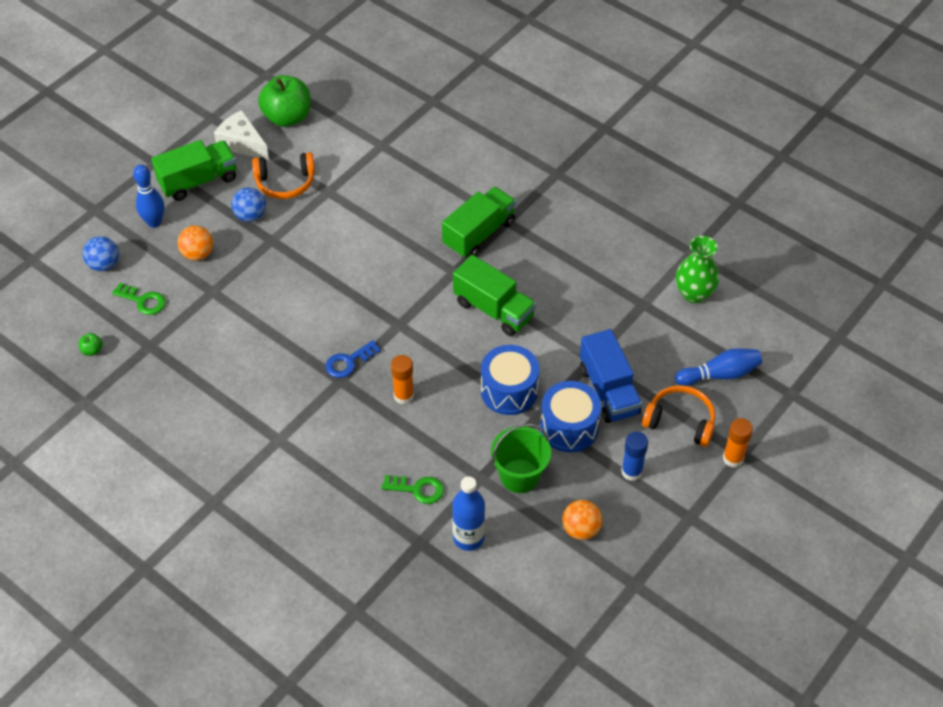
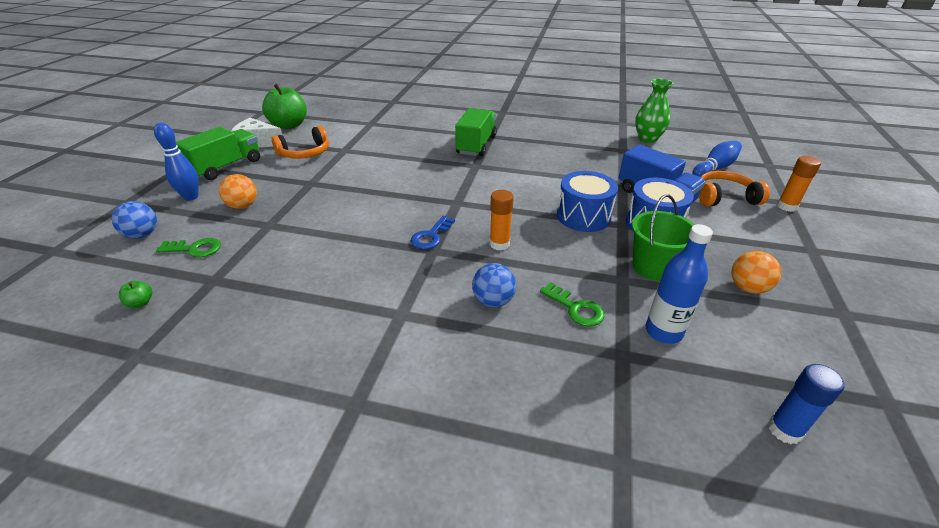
camera: 25 degrees left, 15 degrees down
(250, 215) = (284, 174): blue ball -> blue ball (493, 301)
(418, 489) = (575, 308): green key -> green key turned 60 degrees clockwise
(493, 309) = (524, 176): green truck -> none
(631, 472) = (732, 236): blue glue stick -> blue glue stick (784, 430)

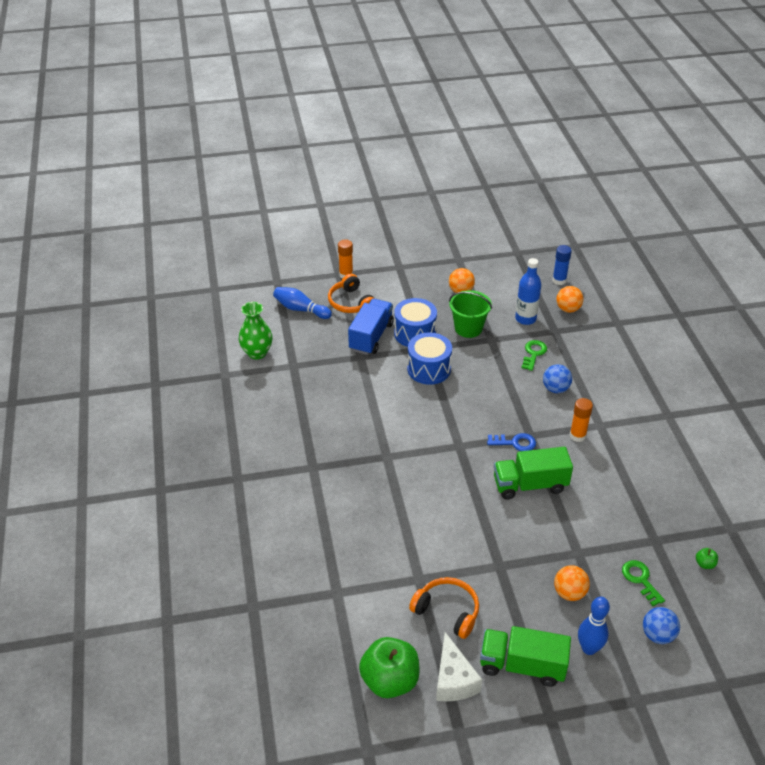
camera: 115 degrees left, 5 degrees up
(476, 145) = (342, 471): green truck -> green truck (530, 485)
(499, 244) = (497, 403): orange glue stick -> orange glue stick (577, 436)
(682, 400) = (568, 309): none -> orange ball

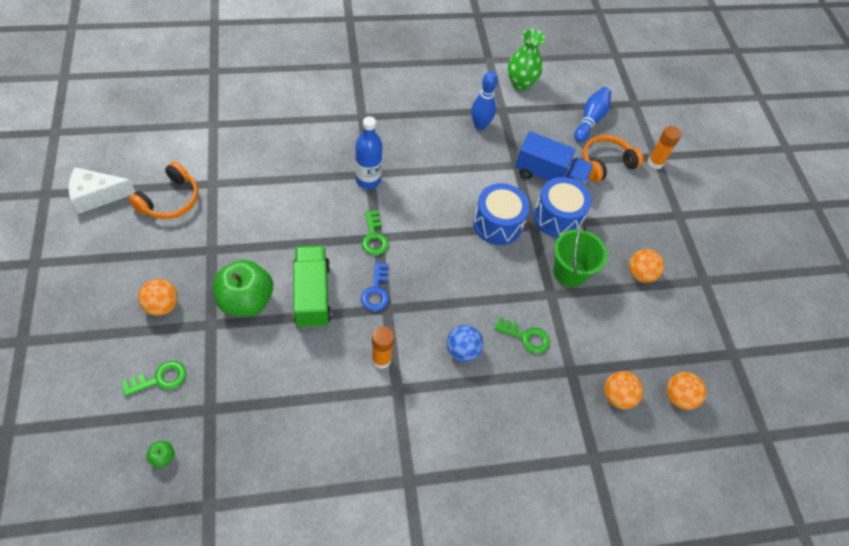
camera: 85 degrees right, 15 degrees up
(390, 680) = (112, 151): green apple -> green apple (246, 300)
(459, 448) = (374, 237): none -> green key
(522, 665) = (93, 250): green truck -> none
(525, 319) = (593, 339): blue bottle -> blue bottle (368, 180)
(559, 280) = (678, 397): blue glue stick -> orange ball
(589, 648) = (93, 310): blue bowling pin -> blue bowling pin (480, 125)
(657, 635) = (87, 379): blue ball -> none

